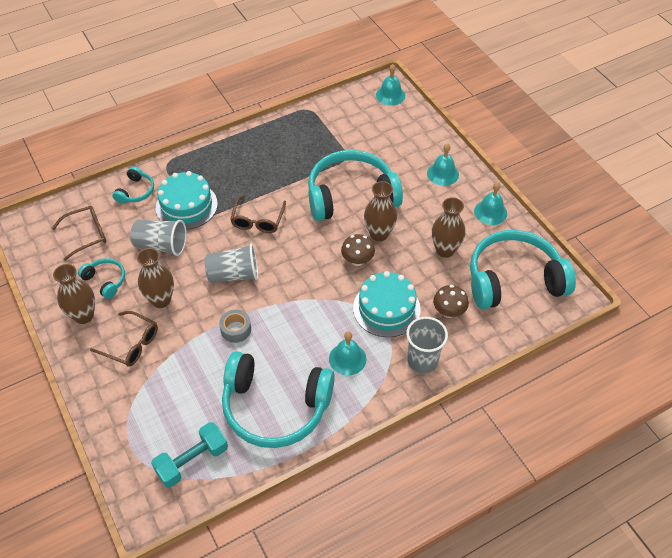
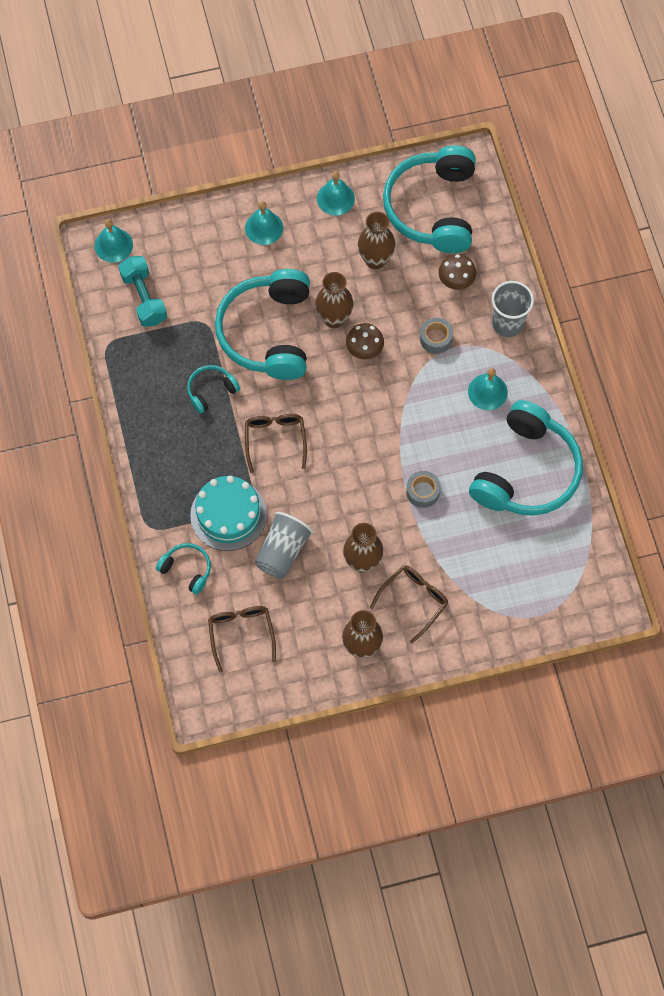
camera: 75 degrees left, 15 degrees up
(105, 280) = (318, 619): turquoise headphones -> turquoise headphones (211, 391)
(192, 461) = (567, 559): turquoise dumbbell -> turquoise dumbbell (144, 298)
(234, 274) = (348, 480): grey cup -> none
(258, 220) = (275, 440): brown glasses -> brown glasses turned 120 degrees counterclockwise
(386, 308) = (436, 339): turquoise cake -> grey tape

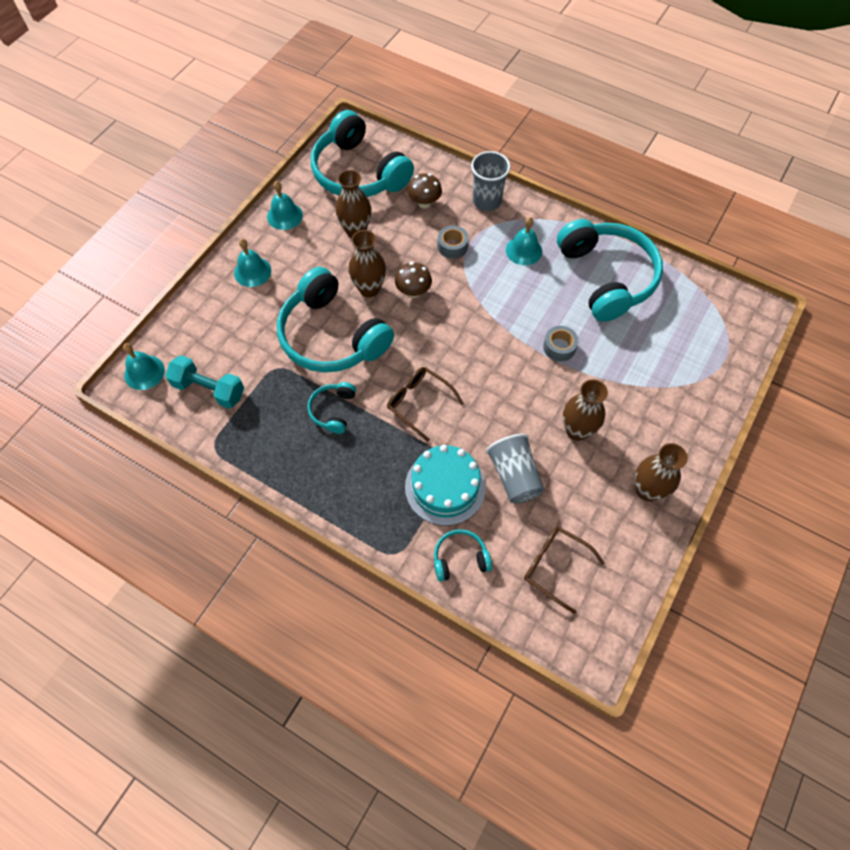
camera: 45 degrees left, 5 degrees down
(413, 601) = (641, 424): brown glasses -> none

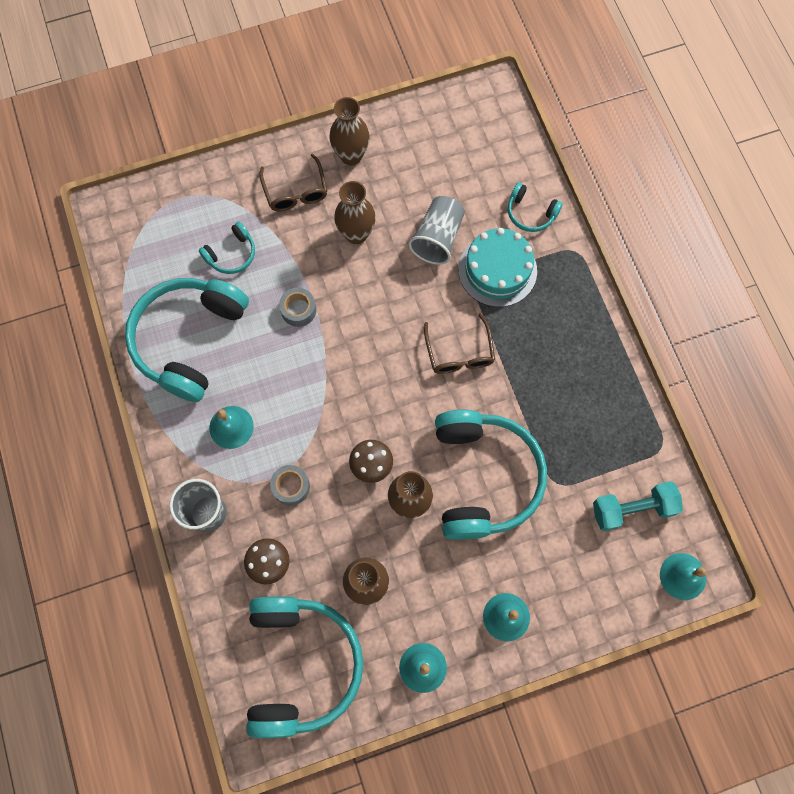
camera: 140 degrees left, 10 degrees up
(209, 389) = (632, 509): turquoise dumbbell -> turquoise dumbbell turned 75 degrees counterclockwise
(333, 410) = (536, 402): turquoise headphones -> turquoise headphones (231, 254)
(555, 567) = (468, 158): brown glasses -> brown glasses (295, 191)

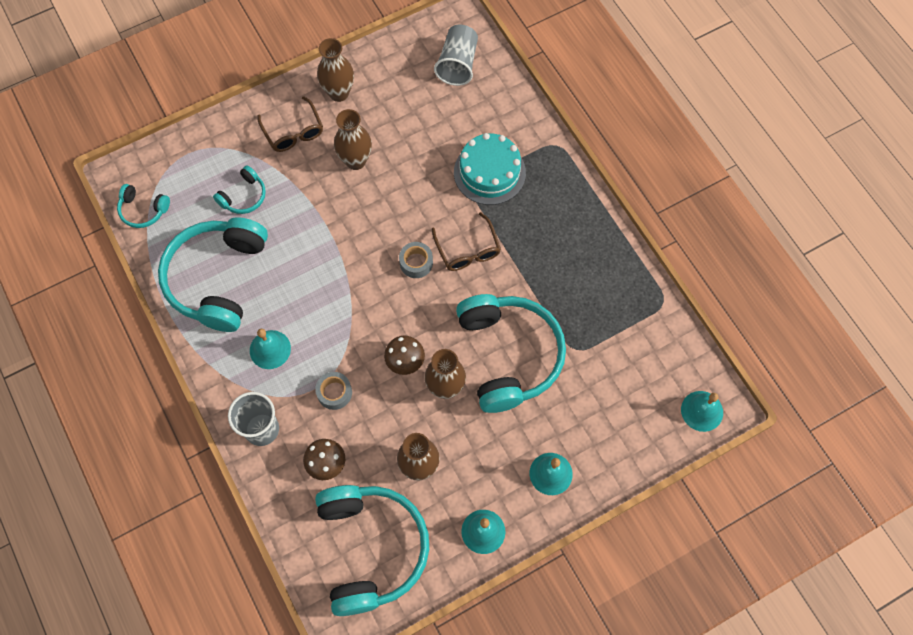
camera: 10 degrees left, 5 degrees down
(298, 310) = (314, 236): grey tape -> grey tape (416, 263)
(437, 238) = (430, 153): grey cup -> grey cup (458, 64)
(530, 213) = (510, 118): turquoise headphones -> turquoise headphones (143, 210)
(632, 509) = (647, 360): turquoise dumbbell -> none

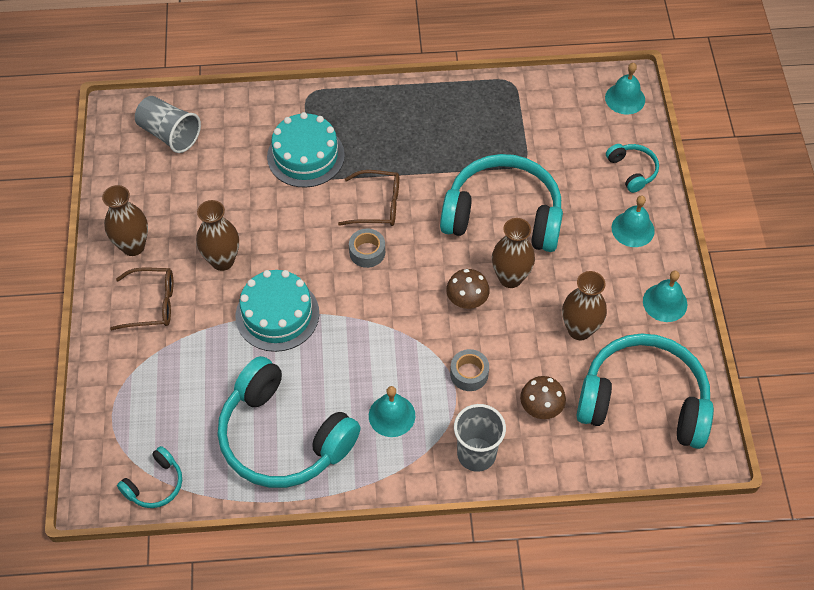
camera: 65 degrees left, 10 degrees down
(244, 196) = (200, 378): turquoise headphones -> turquoise headphones (632, 170)
(324, 223) = (277, 314): none -> turquoise cake

